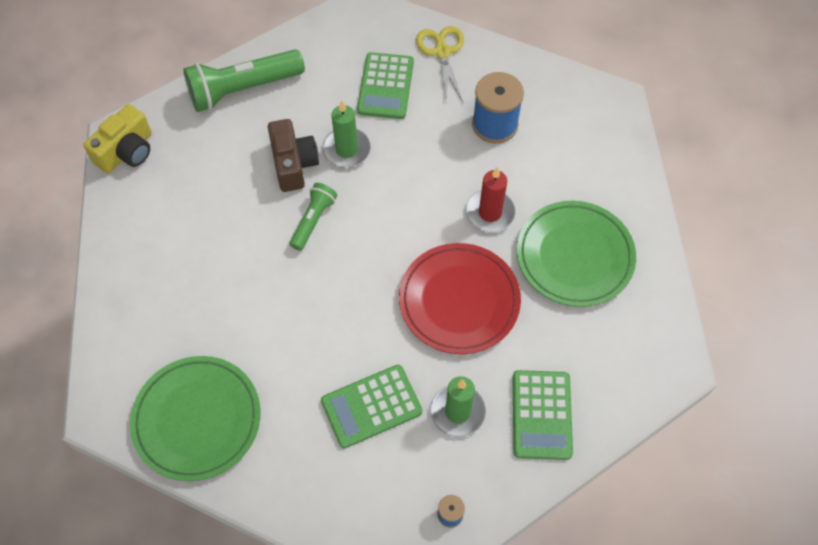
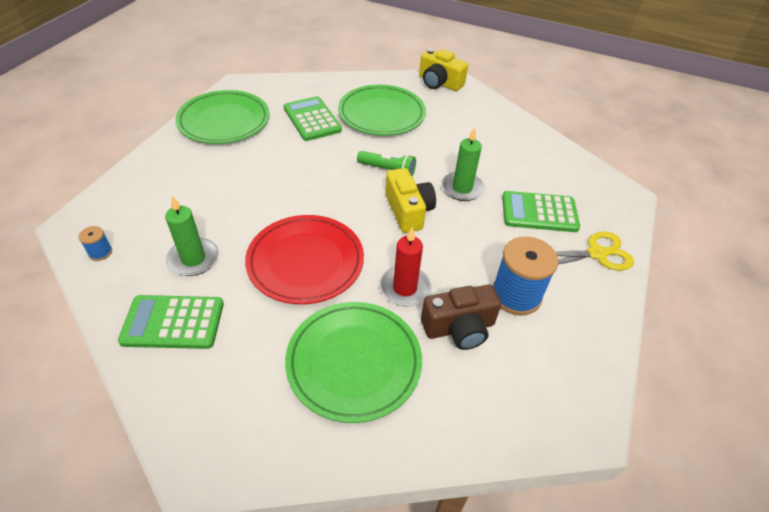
camera: 85 degrees right, 15 degrees down
(196, 223) = (381, 114): none -> green plate
(243, 89) = (509, 131): green flashlight -> none
(293, 164) = (442, 158): brown camera -> brown camera (459, 328)
(371, 406) = (212, 205): green calculator -> green calculator (312, 119)
(383, 203) = (408, 211): none -> yellow camera

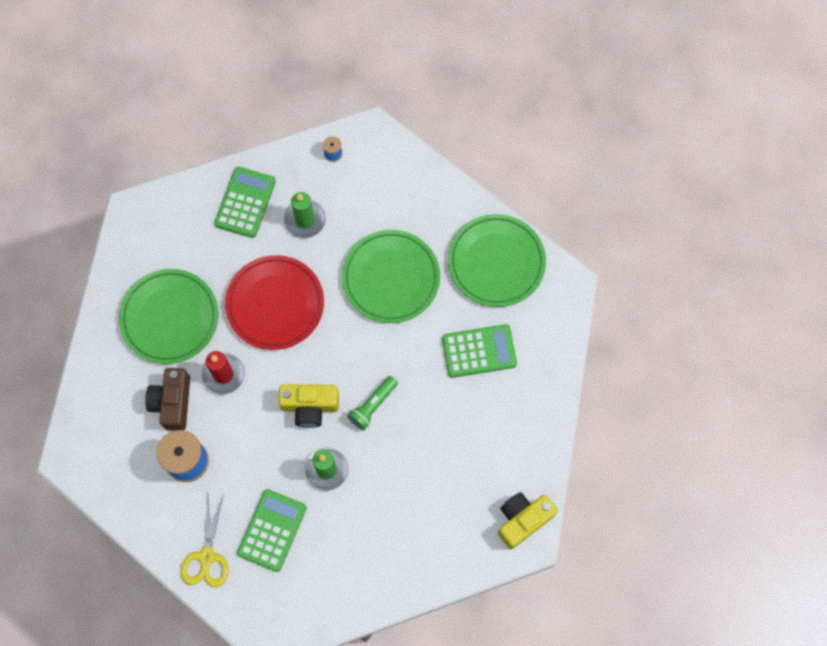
camera: 110 degrees right, 25 degrees up
(381, 114) = (471, 429): green plate -> green plate (391, 278)

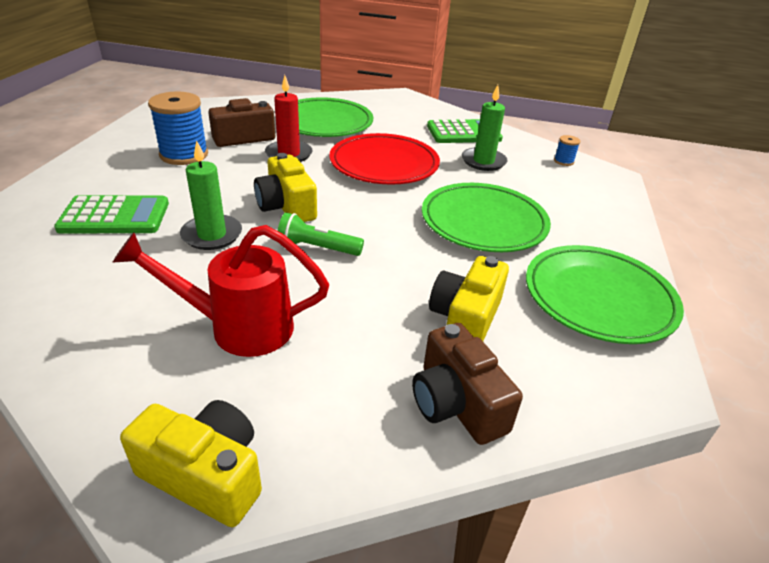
camera: 60 degrees right, 35 degrees down
(206, 556) = (71, 184): yellow scissors -> none
(431, 478) = (239, 327): none -> red watering can
(479, 351) = (465, 319): green calculator -> yellow camera
(533, 392) = (456, 403): none -> brown camera

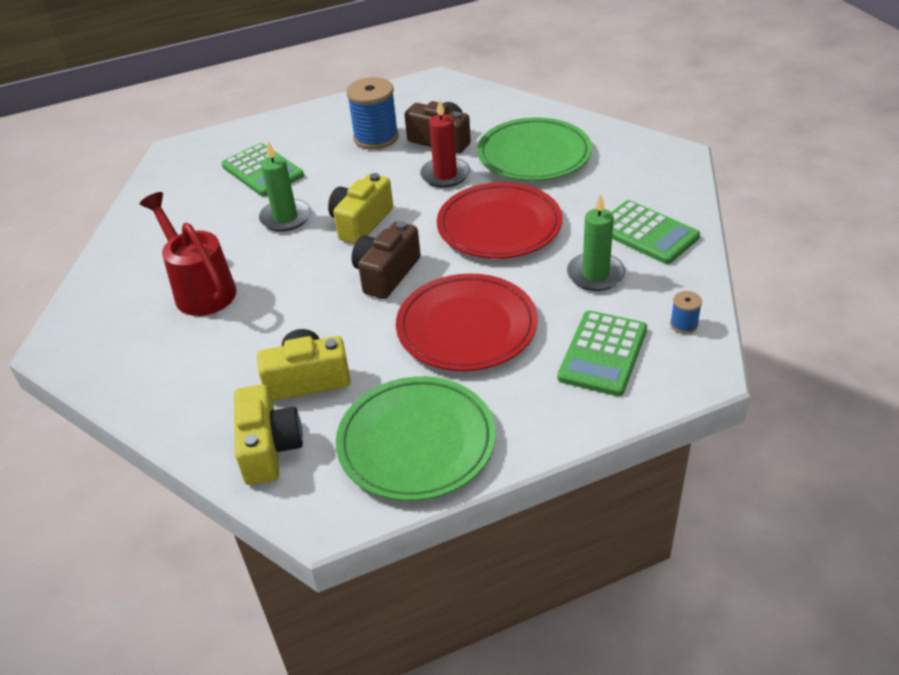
camera: 60 degrees right, 5 degrees up
(205, 475) = (80, 349): yellow camera -> yellow camera (269, 448)
(317, 248) = (321, 268): green flashlight -> none
(456, 403) = (210, 415): brown camera -> brown camera (386, 274)
(483, 222) = (466, 327): green plate -> red plate
(566, 193) = (603, 354): none -> green calculator

